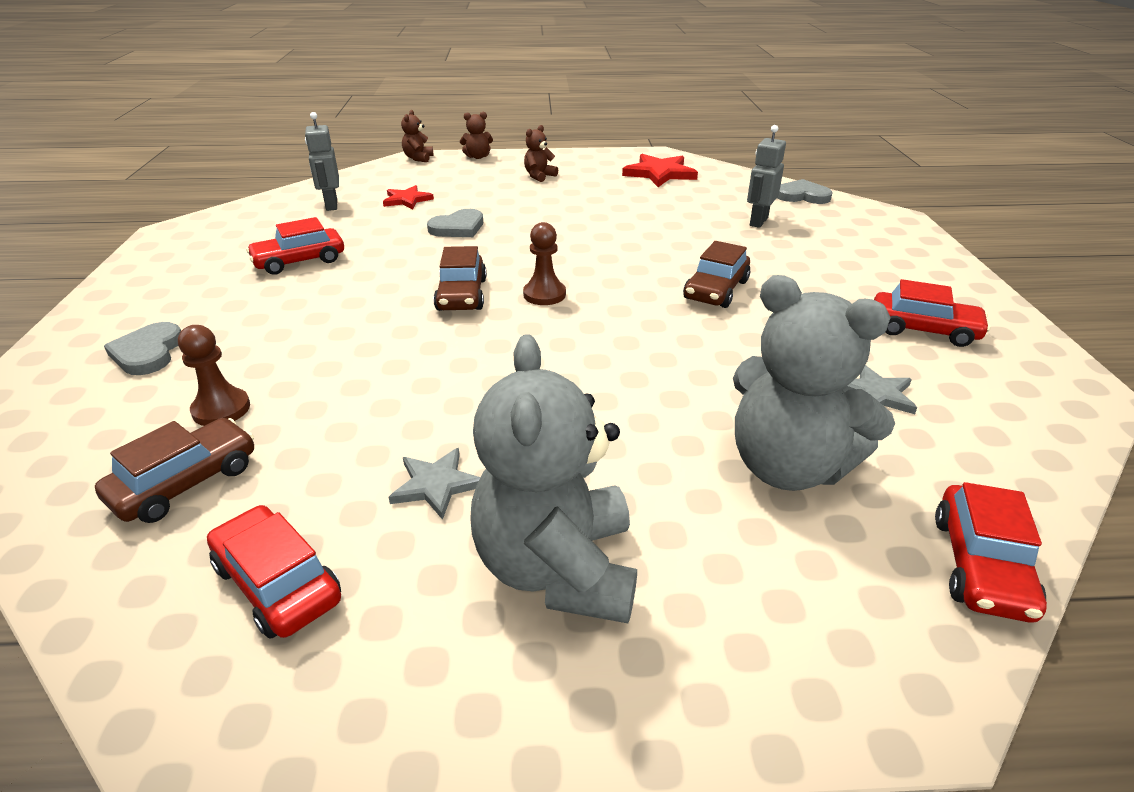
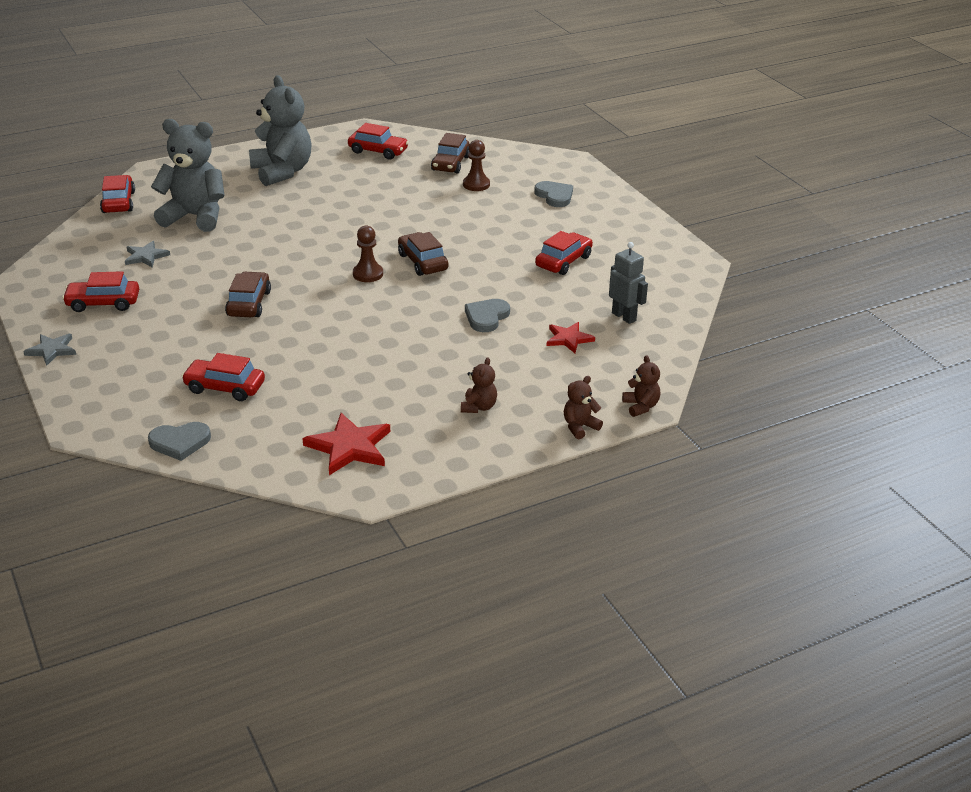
camera: 155 degrees right, 0 degrees up
(436, 484) = (348, 182): grey star -> grey star (52, 350)
(758, 221) = (225, 387): grey robot -> red car

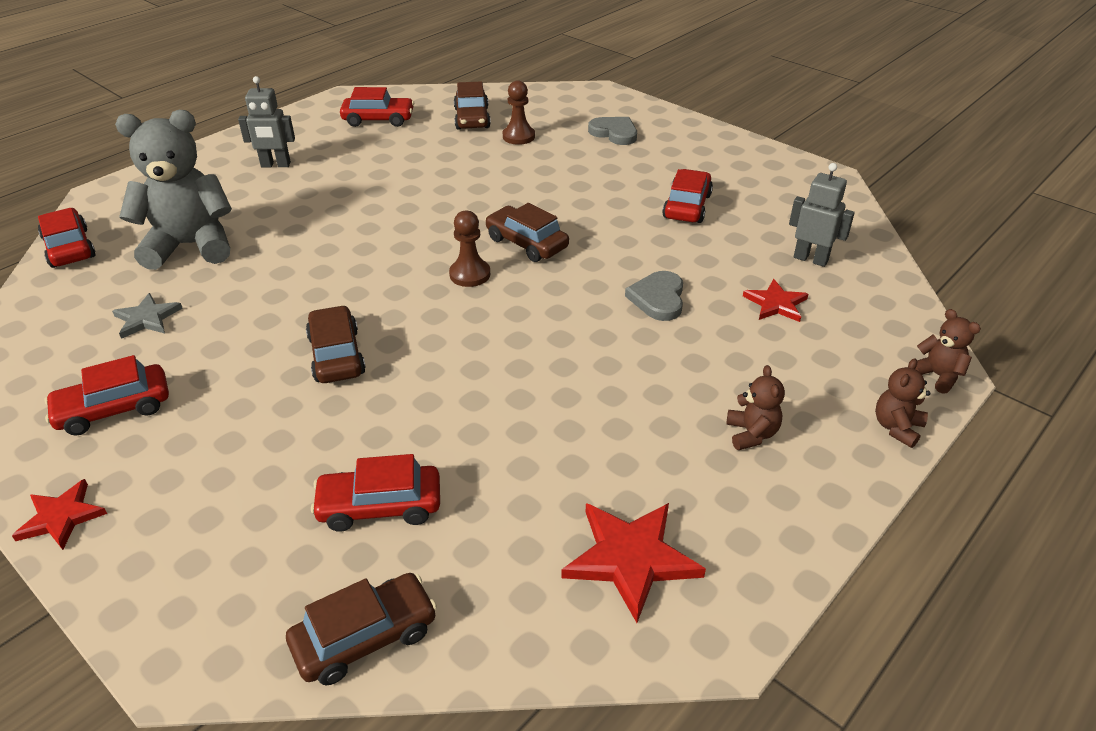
camera: 20 degrees left, 5 degrees up
(52, 350) = (61, 517): grey star -> red star
(180, 442) = (365, 637): grey heart -> brown car
(282, 172) = (275, 165): grey teddy bear -> grey robot

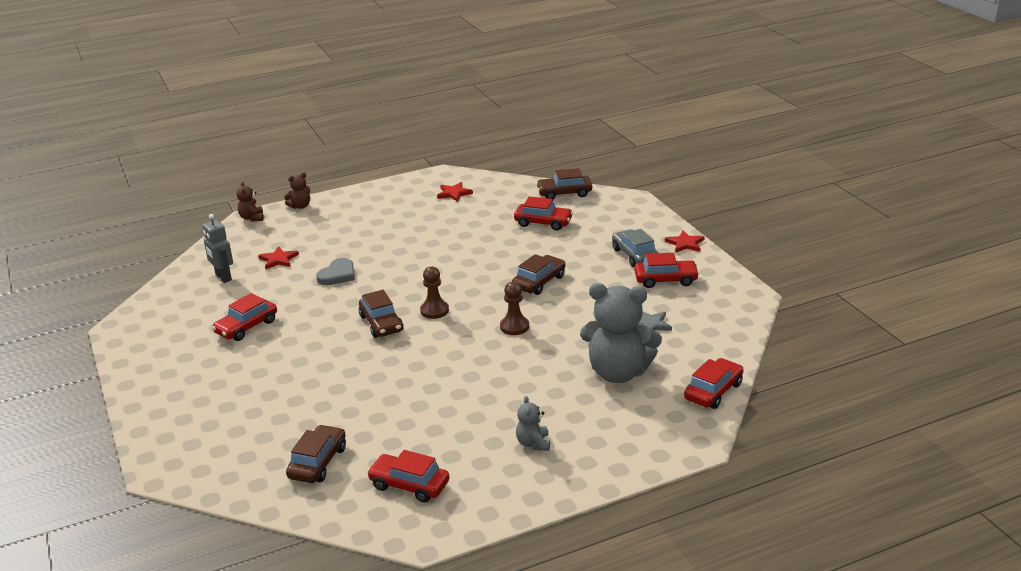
camera: 155 degrees left, 10 degrees down
(69, 248) = (713, 391): red car -> red car turned 135 degrees counterclockwise
(171, 456) = (635, 255): none -> grey car
(275, 165) = (533, 443): grey robot -> grey teddy bear
(336, 355) = (539, 282): brown car -> brown car turned 150 degrees counterclockwise
(518, 136) = (297, 426): brown pawn -> brown pawn (514, 327)
(614, 133) = (212, 409): grey heart -> none
(630, 558) = (454, 193): red star -> red star, size x0.63
(751, 434) = (364, 215): brown teddy bear -> none

